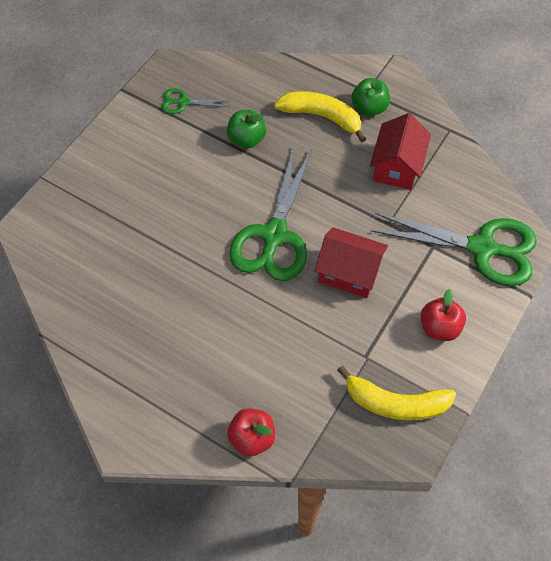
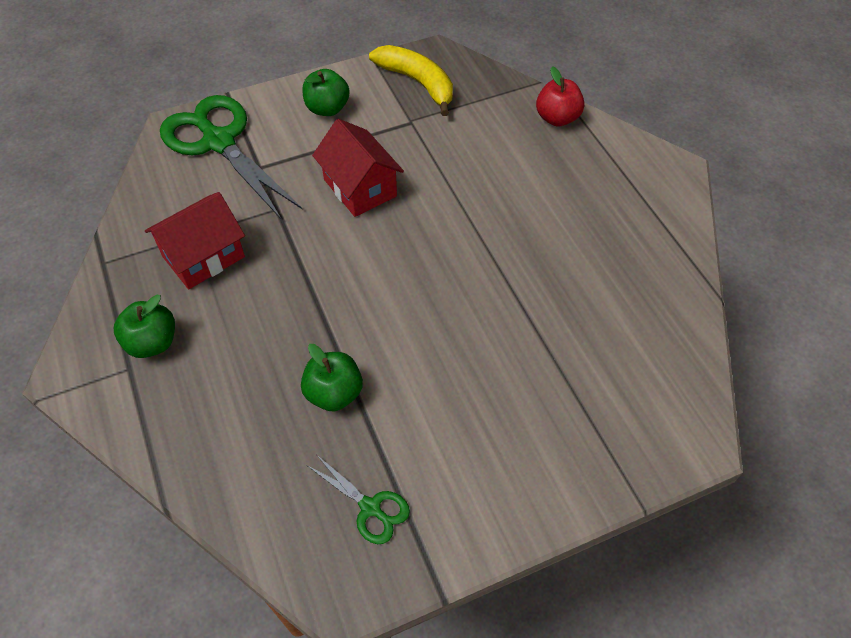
camera: 145 degrees left, 5 degrees down
(274, 235) = (401, 261): green scissors -> none
(321, 117) = (217, 366): yellow banana -> none
(439, 327) = (327, 109): red apple -> green apple

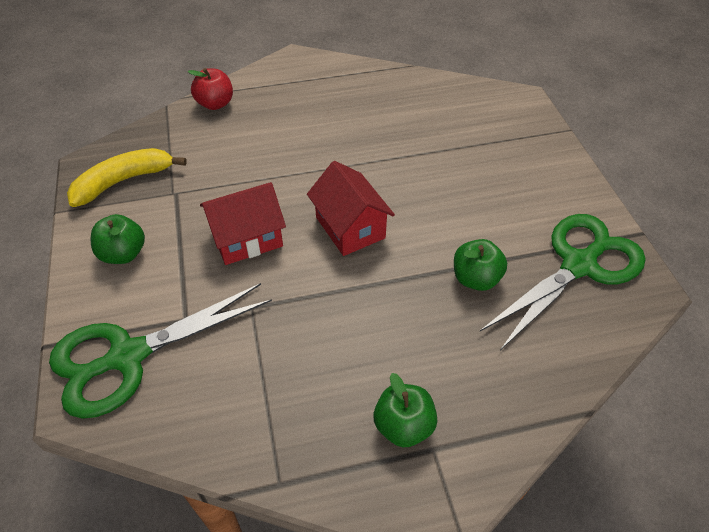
camera: 80 degrees left, 5 degrees down
(204, 257) = (298, 375): red house -> red house (350, 227)
(370, 508) = (579, 265): green scissors -> green scissors, size x2.17

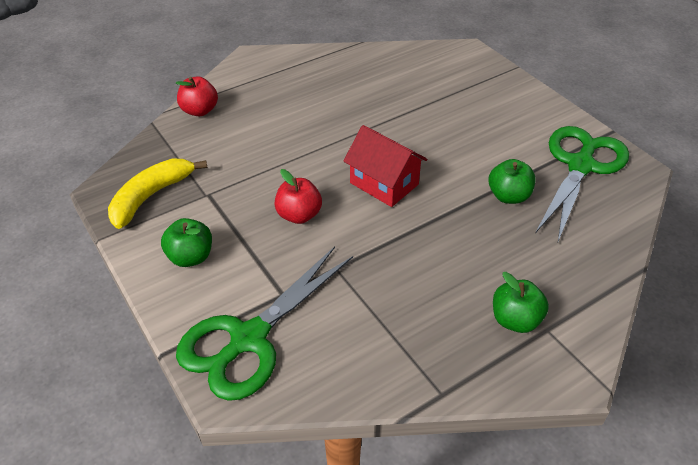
camera: 20 degrees left, 5 degrees down
(247, 239) = (299, 215): red house -> red apple

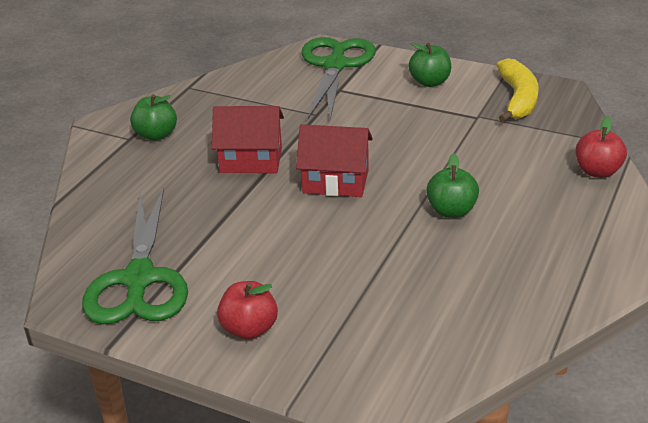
camera: 150 degrees right, 10 degrees down
(299, 215) = (383, 132): red apple -> red apple (249, 329)
(437, 238) = (251, 160): none -> red house
(508, 196) = (206, 217): green apple -> green apple (451, 211)

